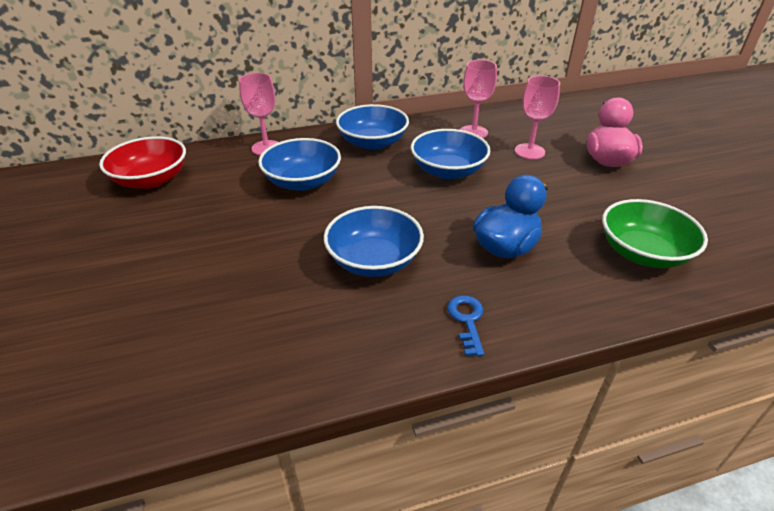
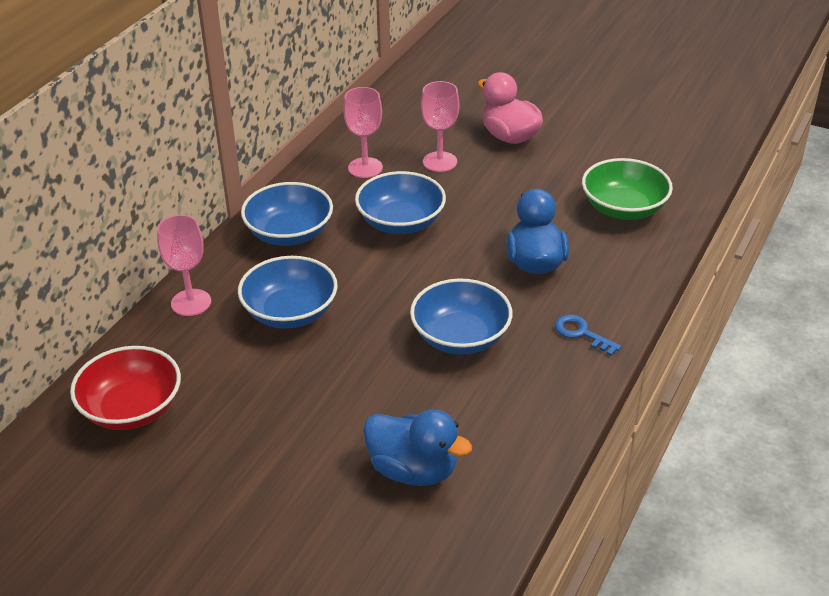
camera: 45 degrees left, 0 degrees up
(201, 324) = (413, 470): none -> blue duck

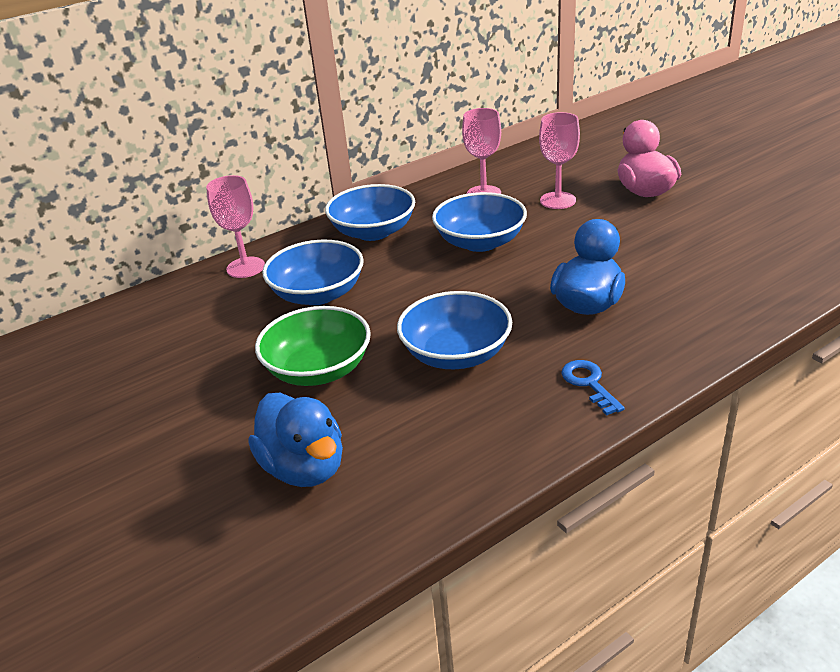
camera: 30 degrees right, 5 degrees down
(132, 409) = (123, 338): red bowl -> none
(623, 208) = (726, 274): green bowl -> green bowl (318, 369)

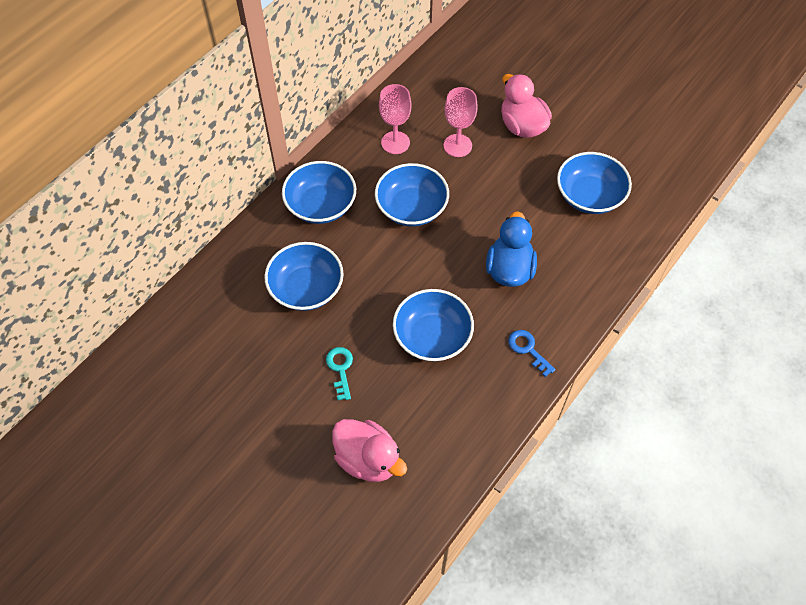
camera: 20 degrees left, 25 degrees up
(245, 267) = (232, 265): pink goblet -> none
(304, 468) = (368, 459): blue duck -> pink duck
(318, 369) = (340, 369): green bowl -> turquoise key
(720, 251) = (589, 196): none -> blue bowl

